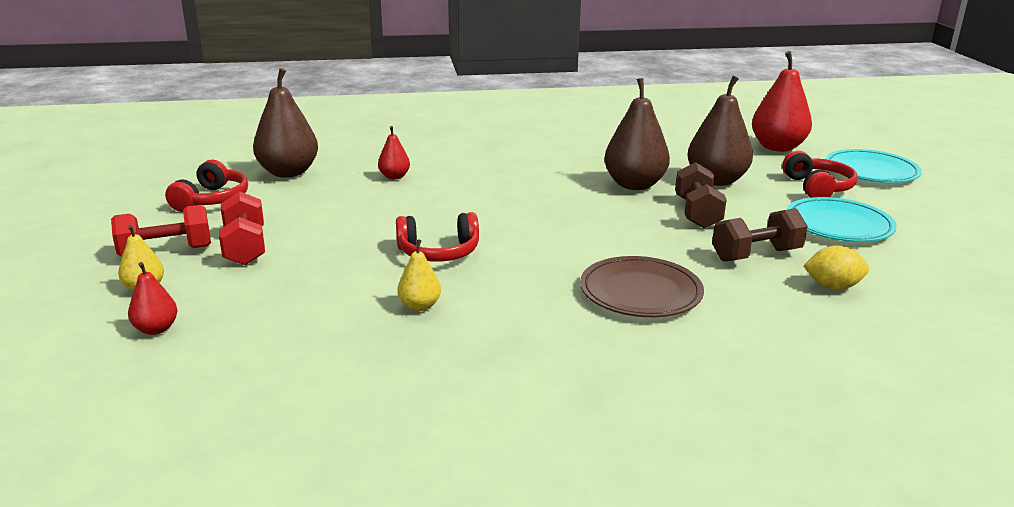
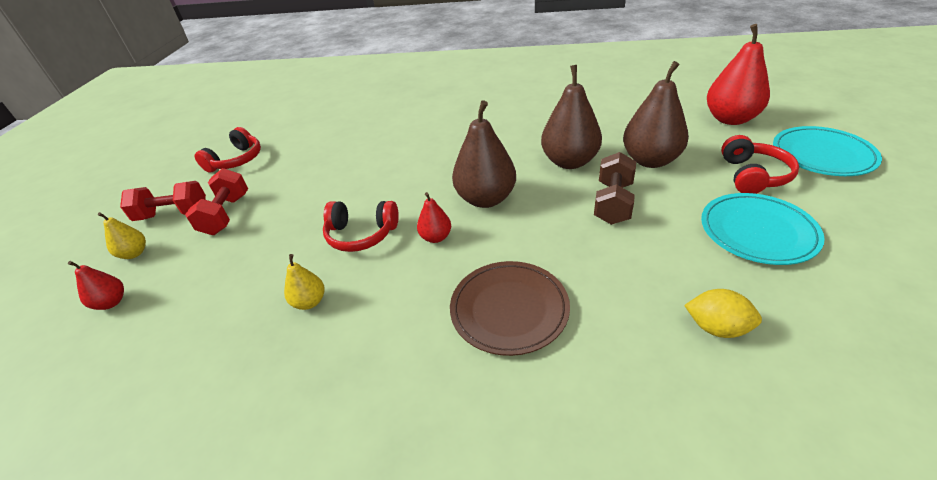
camera: 20 degrees right, 15 degrees up
(288, 172) = (304, 134): brown pear -> brown pear (486, 199)
(394, 177) = (376, 142): red pear -> red pear (436, 237)
(756, 255) = (649, 268): brown dumbbell -> none

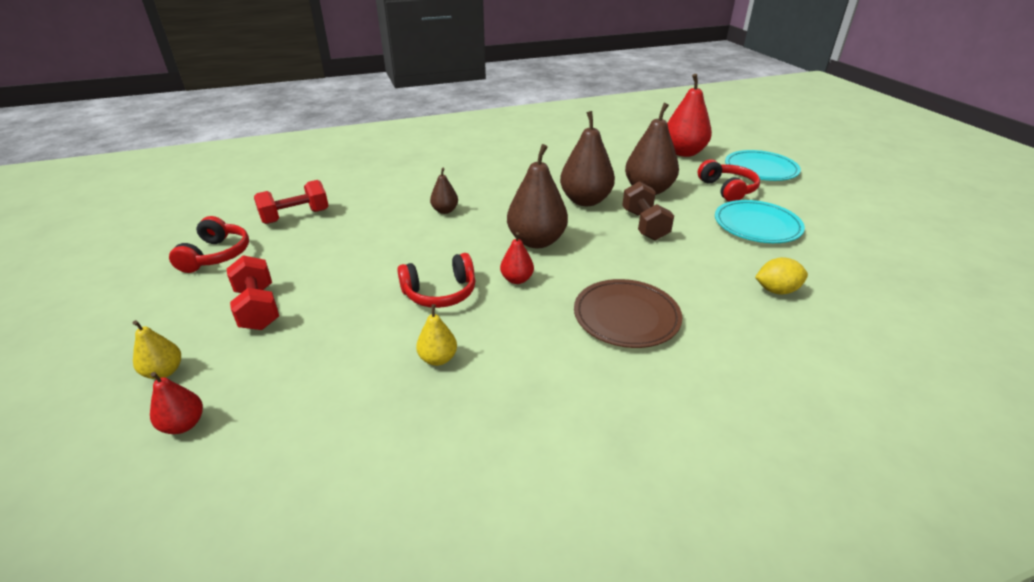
camera: 30 degrees left, 5 degrees down
(173, 214) = (180, 323): red dumbbell -> red dumbbell (295, 216)
(428, 150) = (445, 211): none -> brown pear

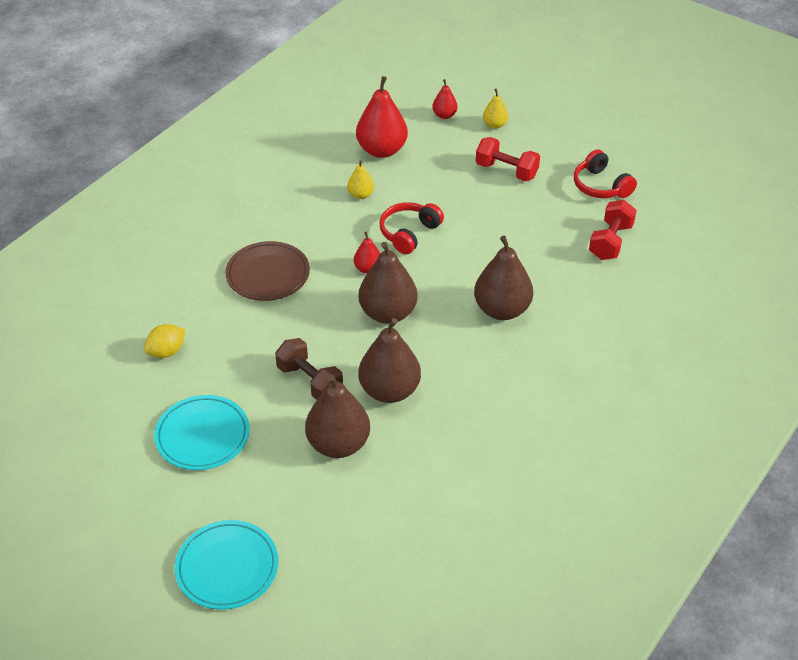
camera: 145 degrees right, 10 degrees up
(445, 211) = (502, 310): brown pear -> brown pear, size x1.98
(683, 152) = (342, 561): red pear -> red pear (382, 150)
(727, 189) = (253, 492): red headphones -> none

